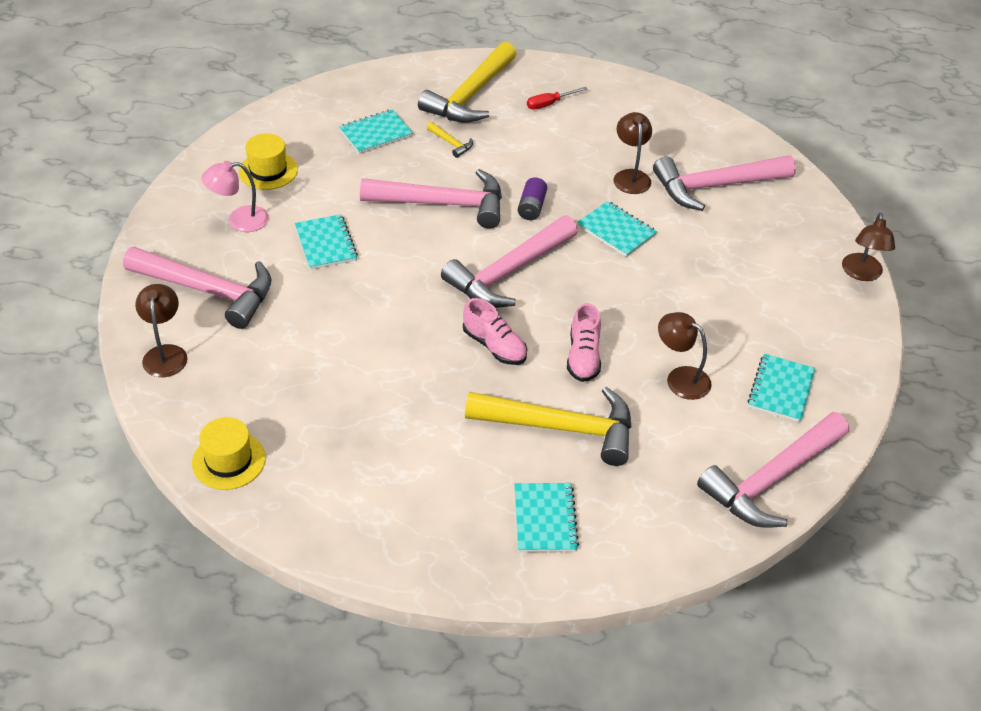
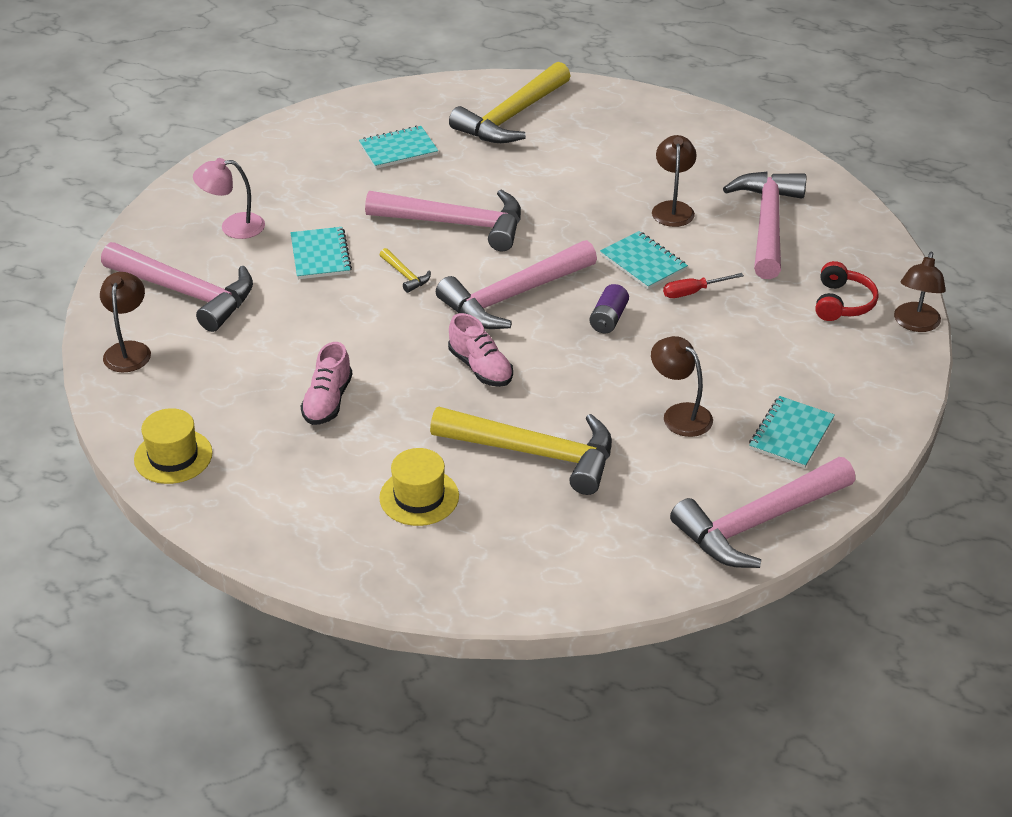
camera: 10 degrees right, 5 degrees down
(268, 171) = (274, 180): yellow hat -> yellow hat (419, 497)
(451, 143) = (479, 164): yellow hammer -> yellow hammer (405, 275)
(531, 207) = (553, 233): purple battery -> purple battery (608, 319)
(545, 519) = (496, 540): turquoise notebook -> none
(549, 104) = (598, 130): red screwdriver -> red screwdriver (693, 292)
(583, 357) = (576, 385): pink shoe -> pink shoe (328, 401)
(715, 186) = (767, 224): pink hammer -> pink hammer turned 105 degrees clockwise
(795, 258) = (842, 303): none -> red headphones

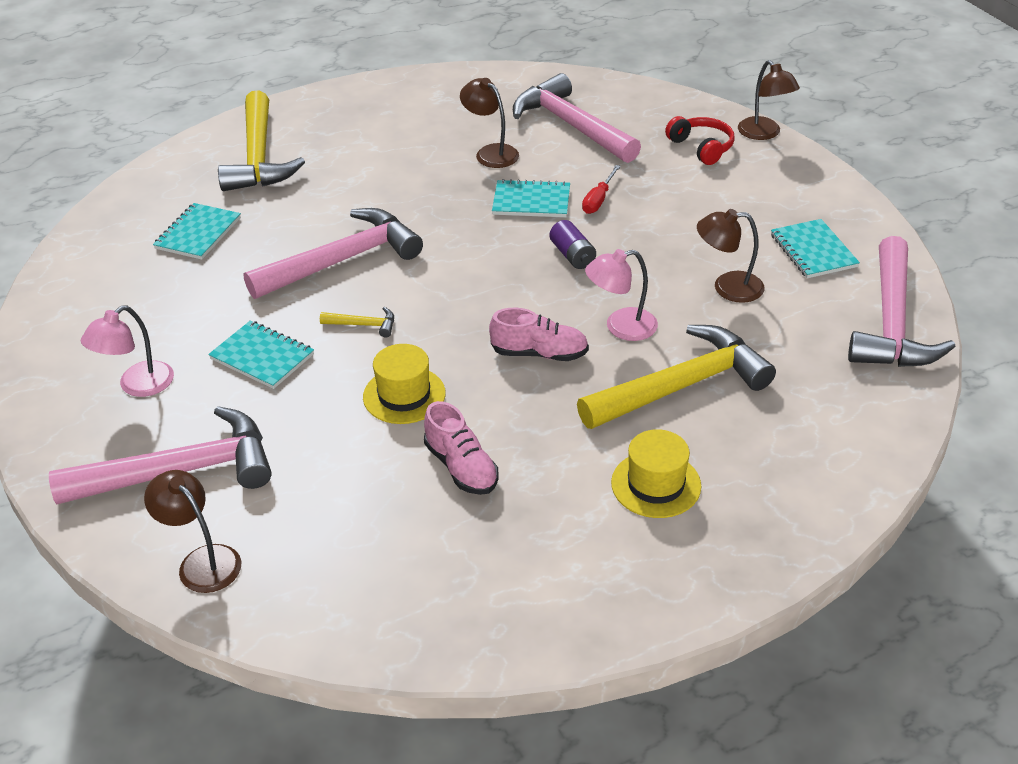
camera: 45 degrees left, 0 degrees up
(173, 456) = (400, 619): yellow hat -> yellow hat (404, 395)
(513, 296) = (476, 285): pink hammer -> none
(560, 388) = (621, 327): none -> pink lamp

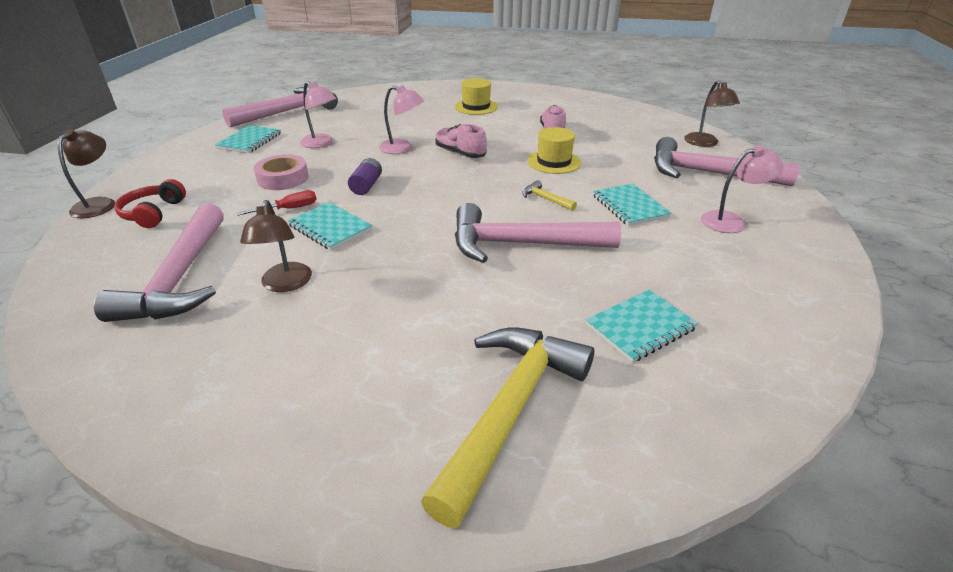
camera: 145 degrees left, 5 degrees down
(670, 225) = (283, 178): none -> pink tape
(681, 386) = (415, 123): yellow hammer -> none
(727, 287) = (321, 143): brown lamp -> pink lamp

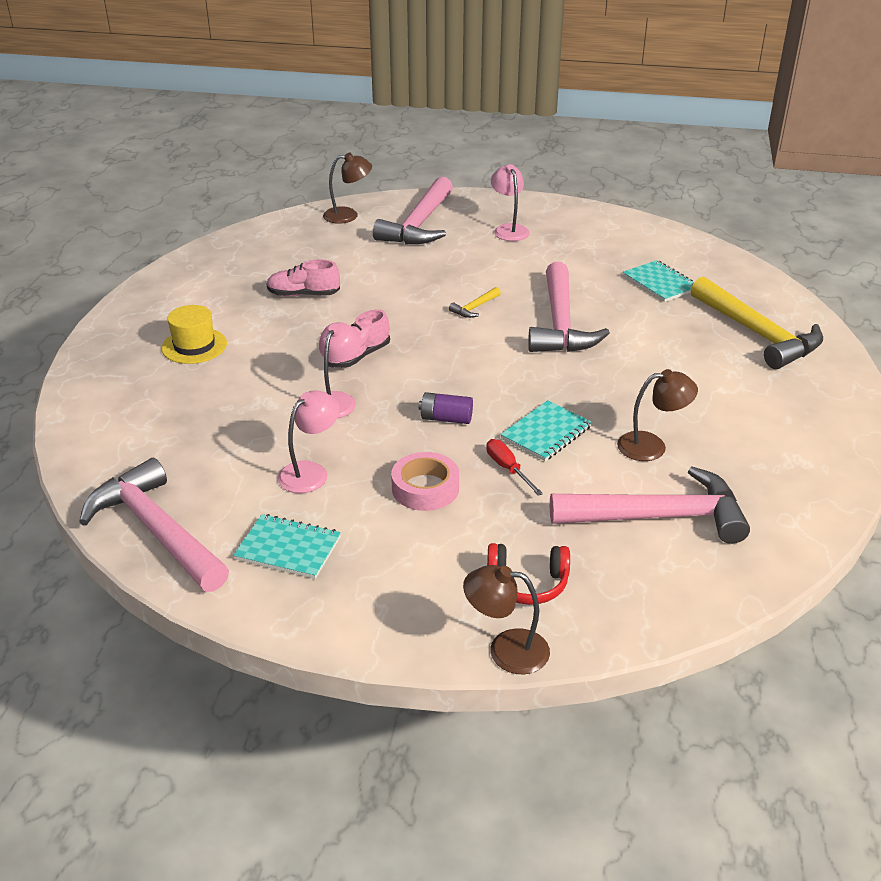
camera: 90 degrees left, 0 degrees up
(510, 411) = (757, 334): yellow hammer -> yellow hammer turned 150 degrees counterclockwise
(554, 162) = (387, 298): yellow hat -> none
(629, 206) = (487, 268): turquoise notebook -> none

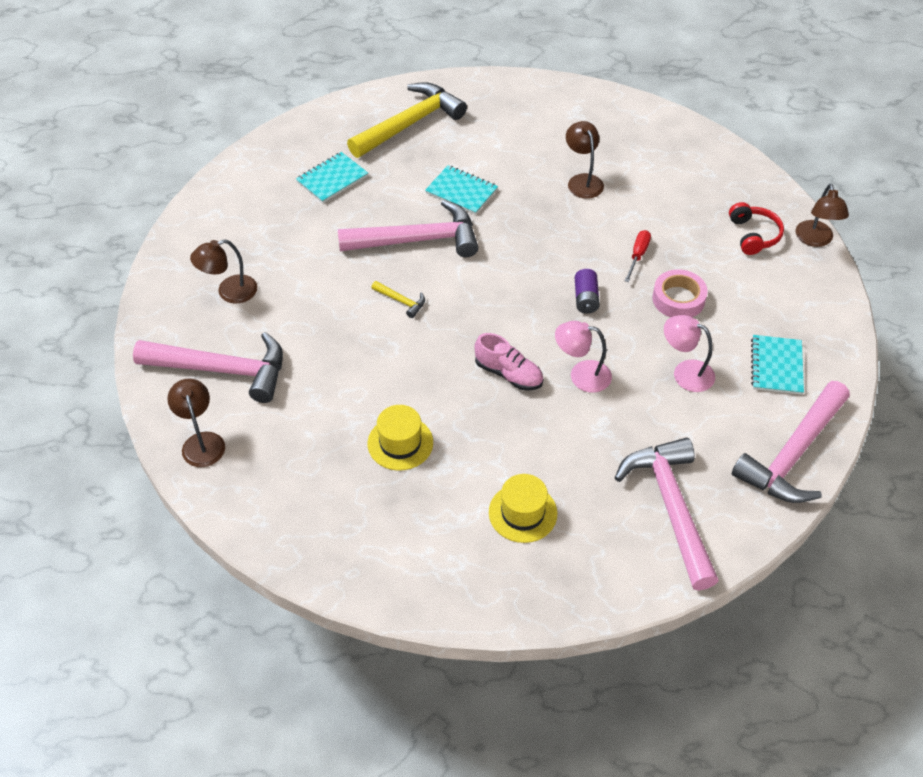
camera: 100 degrees left, 15 degrees up
(303, 295) = (400, 443): pink shoe -> yellow hat
(508, 469) = (638, 255): red screwdriver -> red screwdriver turned 150 degrees clockwise
(509, 229) = (229, 292): pink lamp -> brown lamp
(546, 433) = (585, 238): turquoise notebook -> turquoise notebook (461, 191)
(658, 517) = (662, 177): pink hammer -> pink hammer (671, 508)

